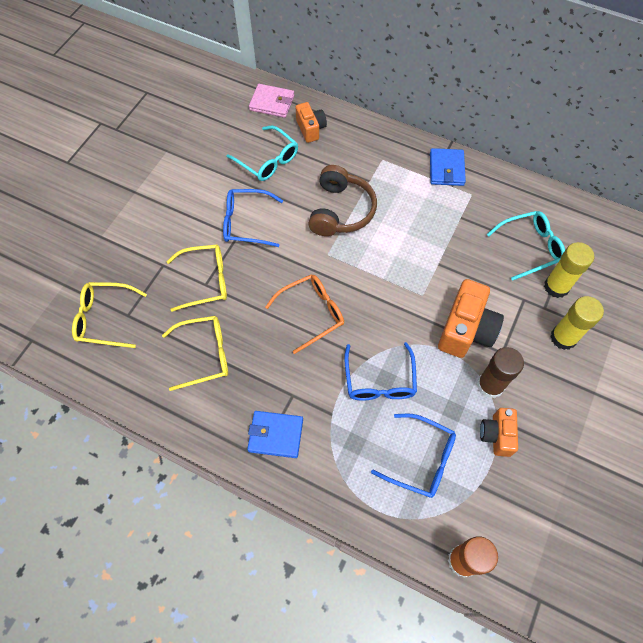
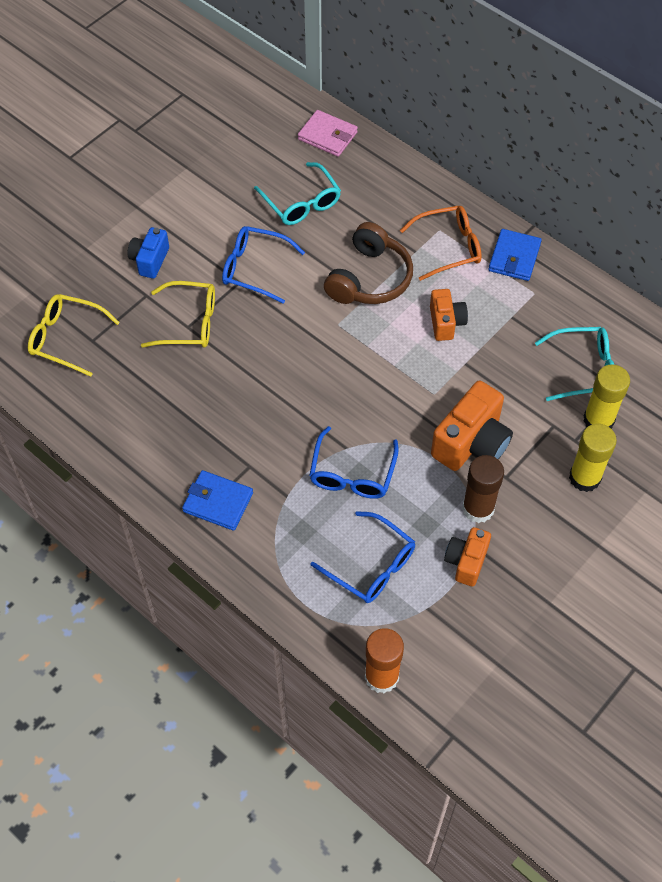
camera: 15 degrees right, 5 degrees down
(158, 235) = (150, 260): none -> blue camera
(204, 355) = (165, 401): yellow glasses -> none
(311, 129) = (364, 176): orange camera -> orange camera (446, 322)
(311, 313) = (298, 385): orange glasses -> orange glasses (448, 247)

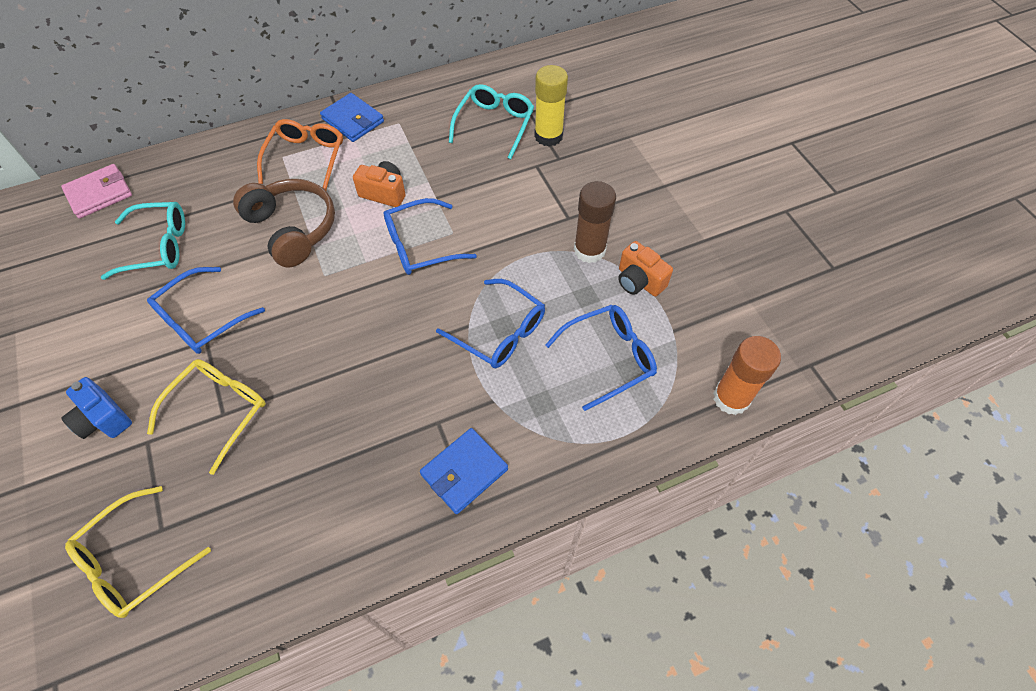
camera: 65 degrees left, 0 degrees up
(406, 376) = (420, 245): none -> blue glasses
(471, 443) = (520, 227): orange camera -> none
(584, 478) = (597, 167): yellow glue stick -> none

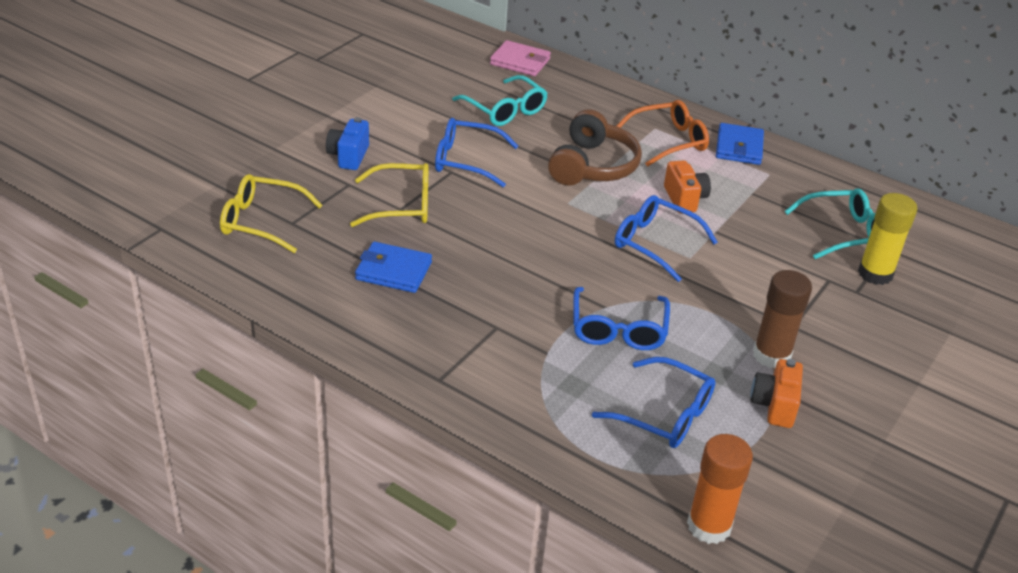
camera: 55 degrees right, 20 degrees down
(464, 472) = (466, 362): blue wallet -> blue wallet (393, 271)

